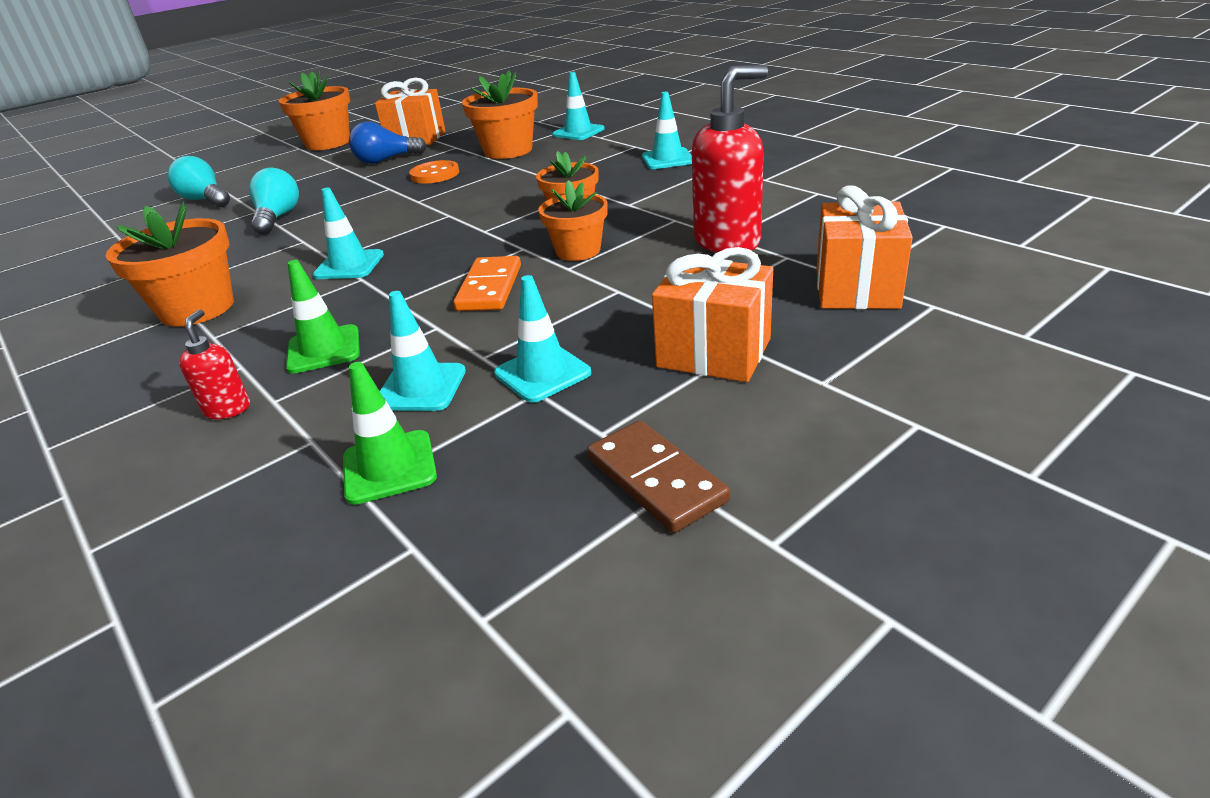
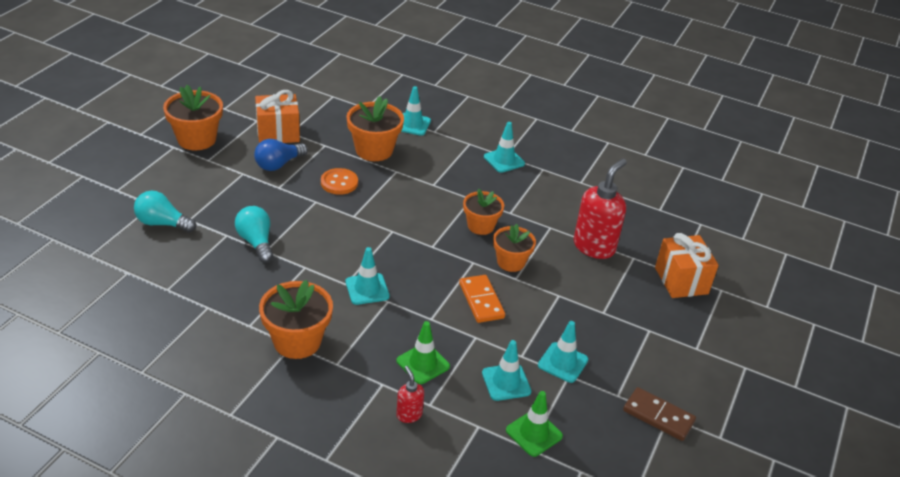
camera: 30 degrees left, 5 degrees up
(714, 353) = (638, 336): orange gift -> none

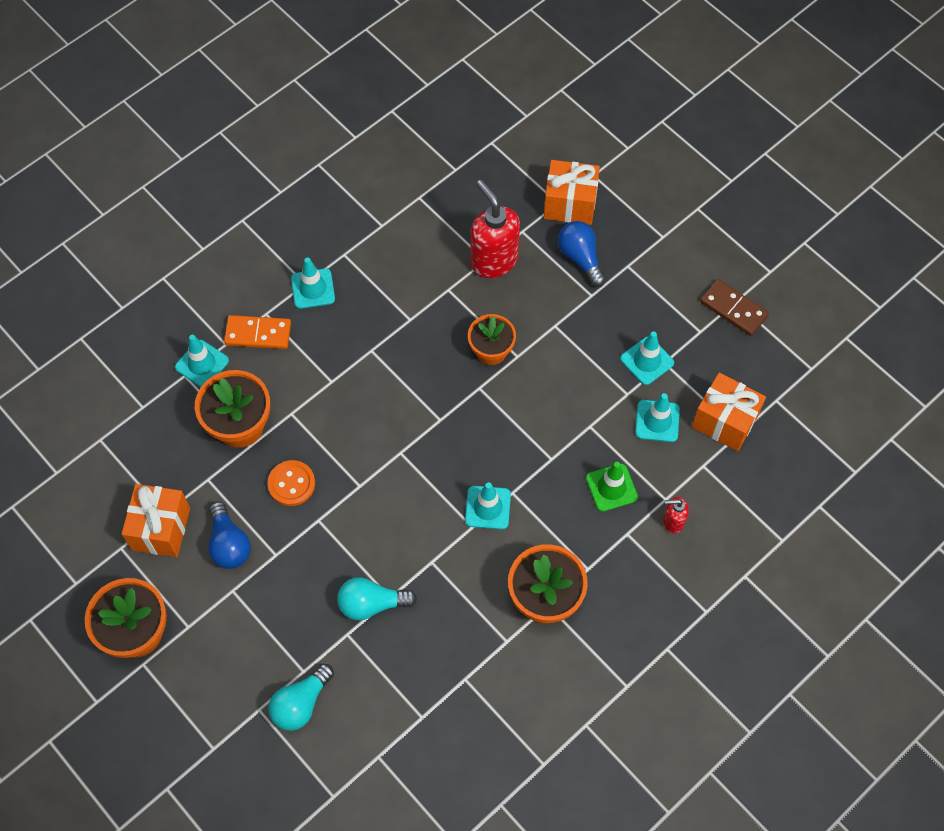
camera: 65 degrees left, 25 degrees up
(480, 226) = (422, 358): orange flower pot -> none
(481, 301) = (540, 401): orange domino -> orange domino (258, 333)
(534, 433) = (724, 421): green traffic cone -> orange gift
(634, 298) = (580, 258): none -> blue light bulb
(658, 416) = (733, 309): brown domino -> brown domino turned 75 degrees clockwise

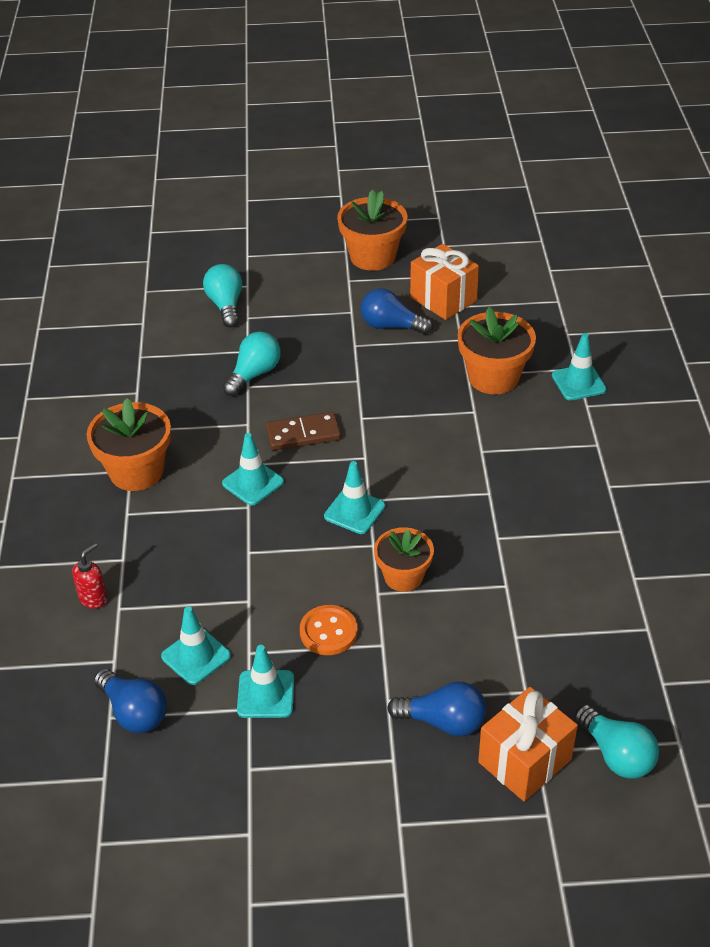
camera: 130 degrees right, 20 degrees down
(258, 333) = (579, 429): orange domino -> none
(291, 484) = (406, 381): orange button -> orange button (328, 632)
(313, 289) = (597, 488): turquoise traffic cone -> turquoise traffic cone (354, 511)
(493, 260) = (509, 643): red soap dispenser -> none
(526, 165) = (616, 754): none -> turquoise light bulb
(611, 487) = (174, 576): green traffic cone -> none
(724, 421) = (134, 712): orange gift -> blue light bulb
(733, 309) = (242, 823): brown domino -> brown domino (303, 434)

